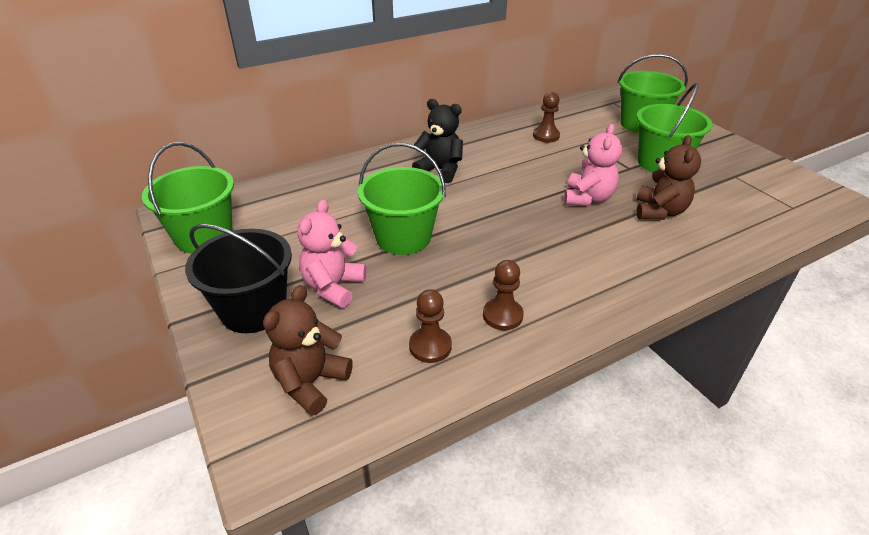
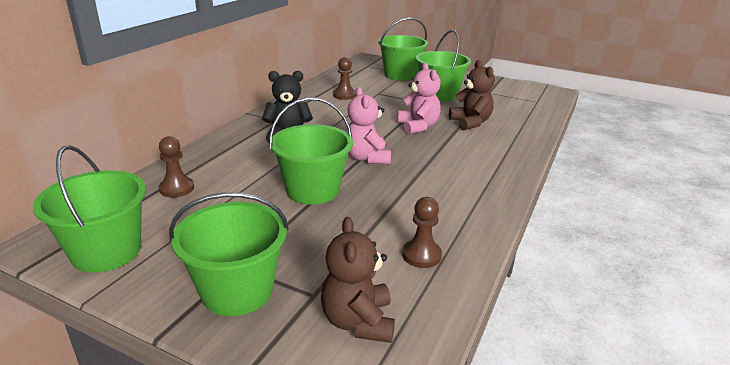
camera: 35 degrees left, 10 degrees down
(253, 310) = (237, 290): black bucket -> green bucket
(333, 287) = (294, 245): pink teddy bear -> pink teddy bear (366, 158)
(502, 315) = (447, 215): brown pawn -> brown pawn (177, 188)

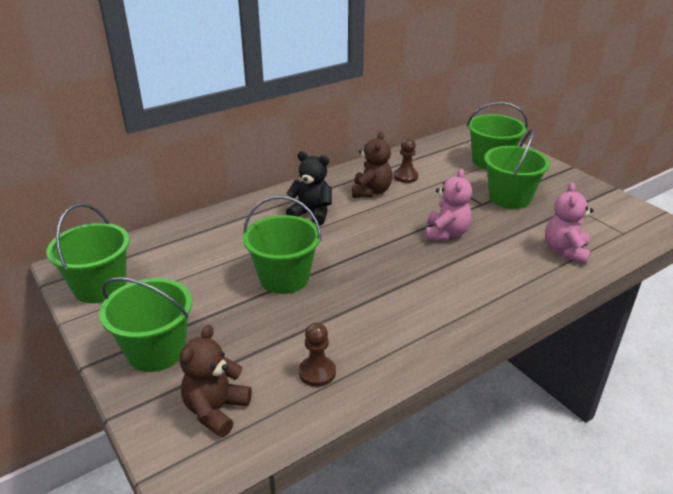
camera: 30 degrees right, 5 degrees up
(177, 188) = (183, 244): brown pawn -> none
(366, 158) = (361, 257): pink teddy bear -> pink teddy bear (565, 251)
(470, 123) = (509, 243): brown teddy bear -> brown teddy bear (371, 191)

